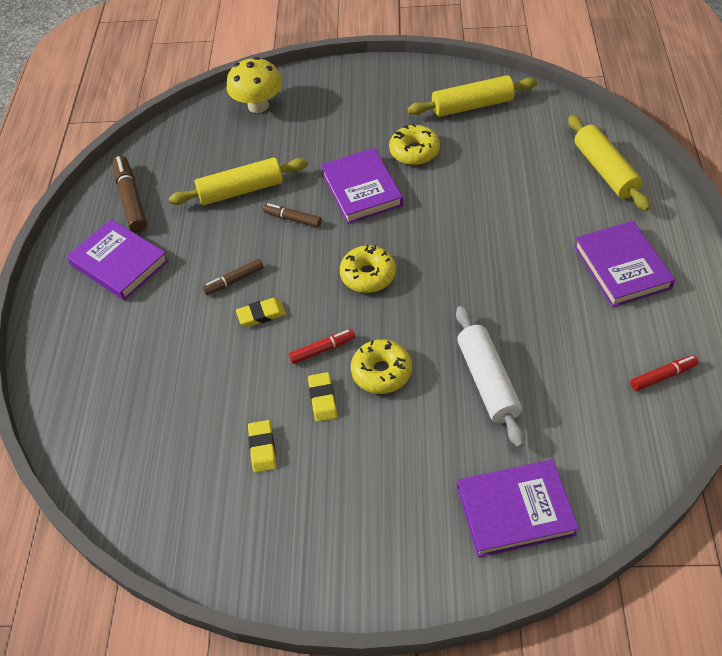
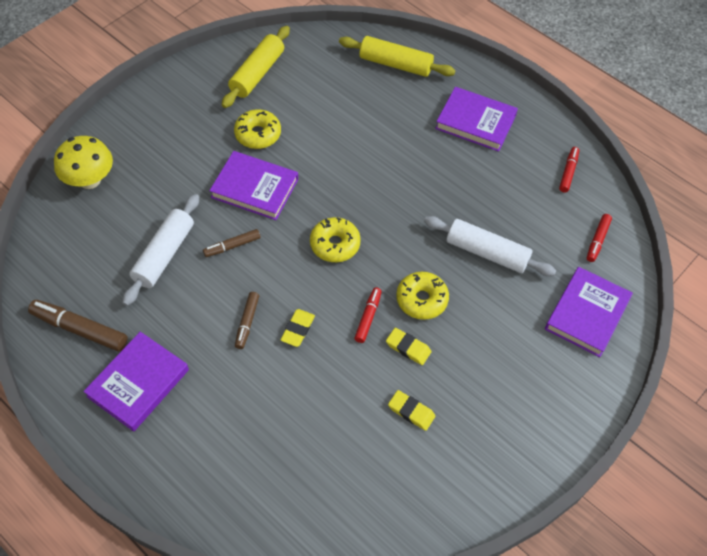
camera: 55 degrees left, 5 degrees up
(119, 263) = (138, 383): purple book -> purple book turned 45 degrees counterclockwise
(241, 190) = (164, 255): yellow rolling pin -> white rolling pin
(613, 458) = (597, 240): none -> red marker

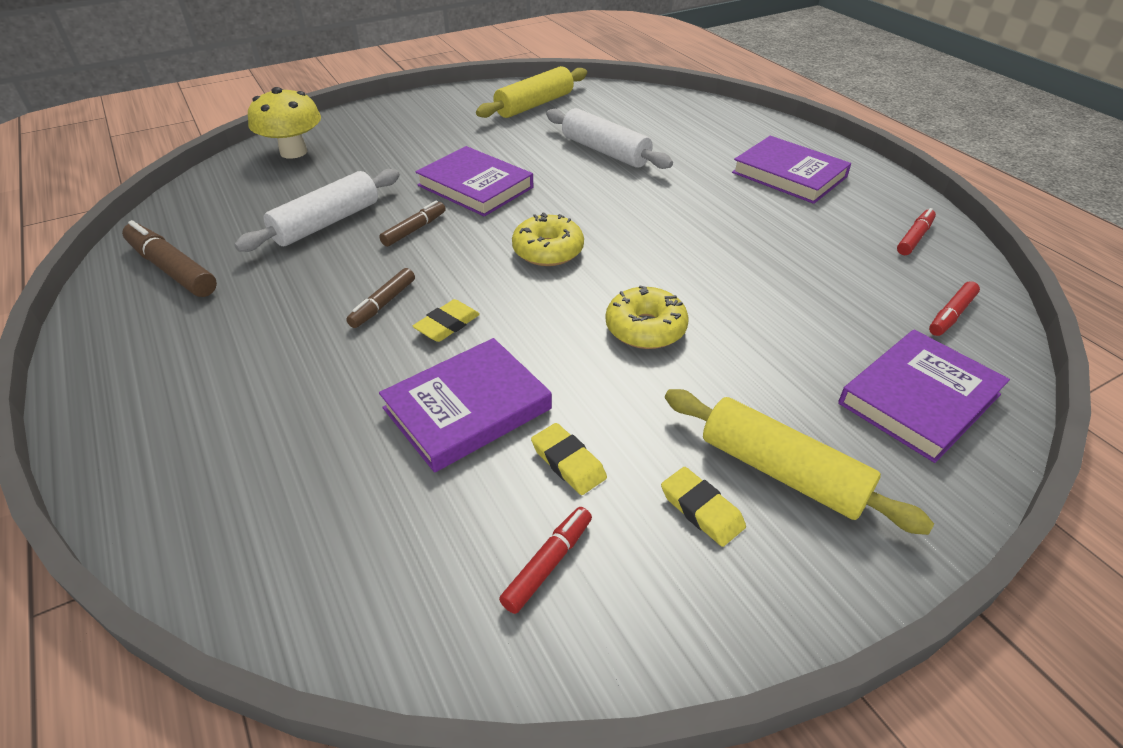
camera: 20 degrees right, 15 degrees down
(138, 383) = (195, 336): purple book -> purple book (467, 408)
(232, 246) = (414, 229): brown marker -> brown marker turned 135 degrees clockwise
(258, 134) = (507, 146): yellow donut -> none
(368, 317) = (555, 332): red marker -> red marker (548, 564)
(395, 64) = (701, 118): yellow rolling pin -> yellow rolling pin (782, 472)
(408, 348) = (600, 379): yellow eraser -> yellow eraser (701, 510)
(487, 252) = (765, 296): white rolling pin -> white rolling pin (605, 151)

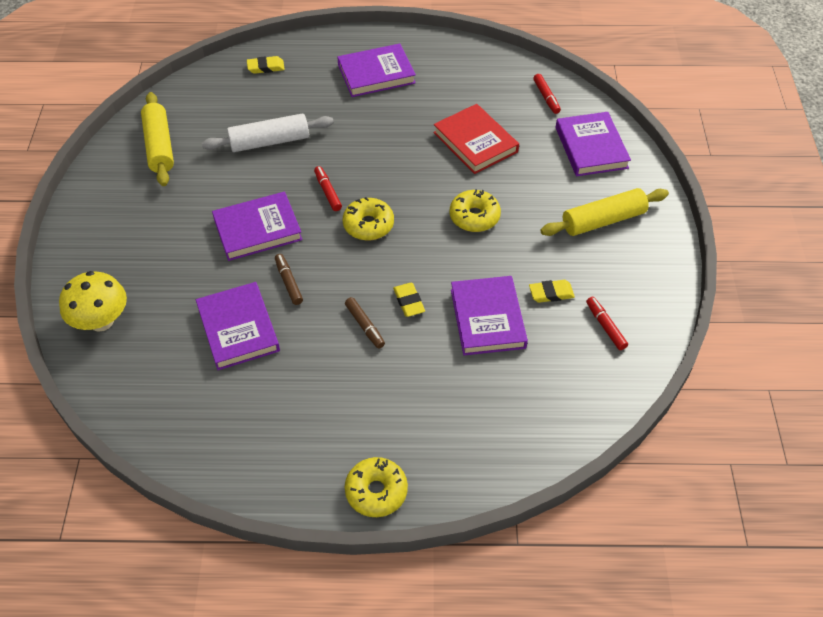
camera: 60 degrees left, 10 degrees up
(107, 410) = (376, 491): none -> yellow donut
(172, 269) = (231, 435): brown marker -> none
(326, 223) = (238, 329): white rolling pin -> purple book
(701, 510) = (607, 259): yellow eraser -> yellow eraser (266, 67)
(779, 282) = (475, 142): none -> red book
(914, 238) = (478, 66): red marker -> red marker (327, 192)

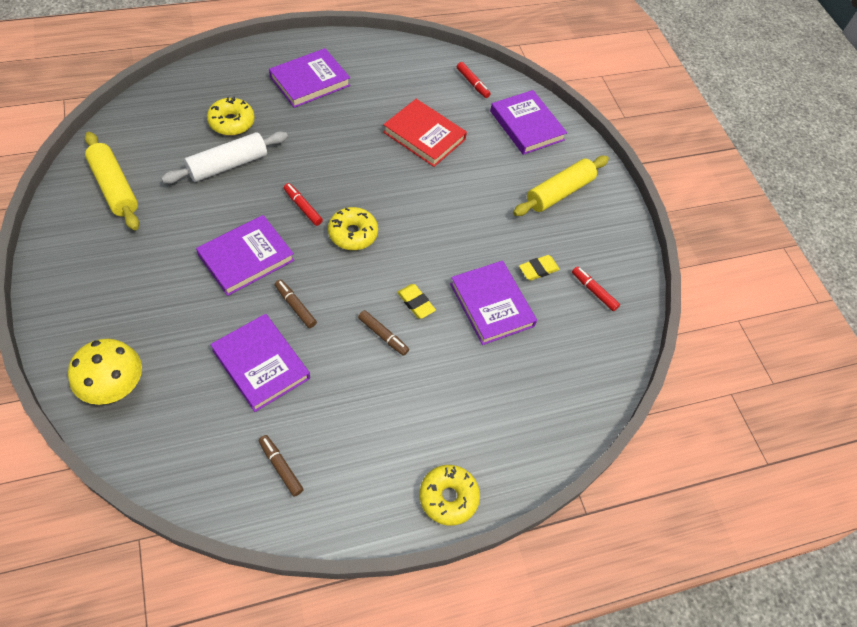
camera: 25 degrees left, 5 degrees up
(224, 425) = (280, 467): none -> brown marker
(266, 67) = (198, 89): yellow eraser -> none
(474, 217) = (447, 208): yellow donut -> yellow donut (231, 122)

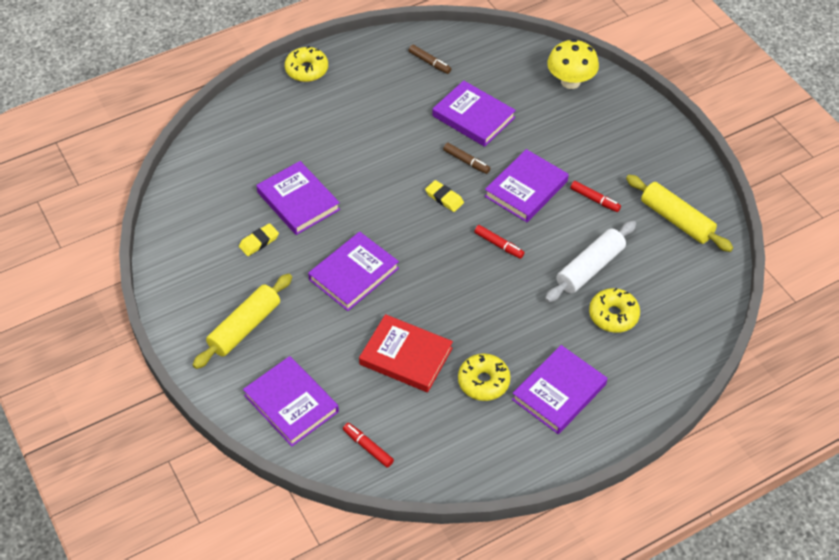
camera: 175 degrees right, 5 degrees down
(353, 234) = (442, 232): yellow donut -> yellow donut (483, 382)
(383, 335) = (386, 157): brown marker -> none
(416, 303) = (366, 187): yellow eraser -> yellow eraser (444, 198)
(451, 215) = (353, 274): none -> purple book
(593, 291) = (203, 234): red marker -> red marker (594, 199)

